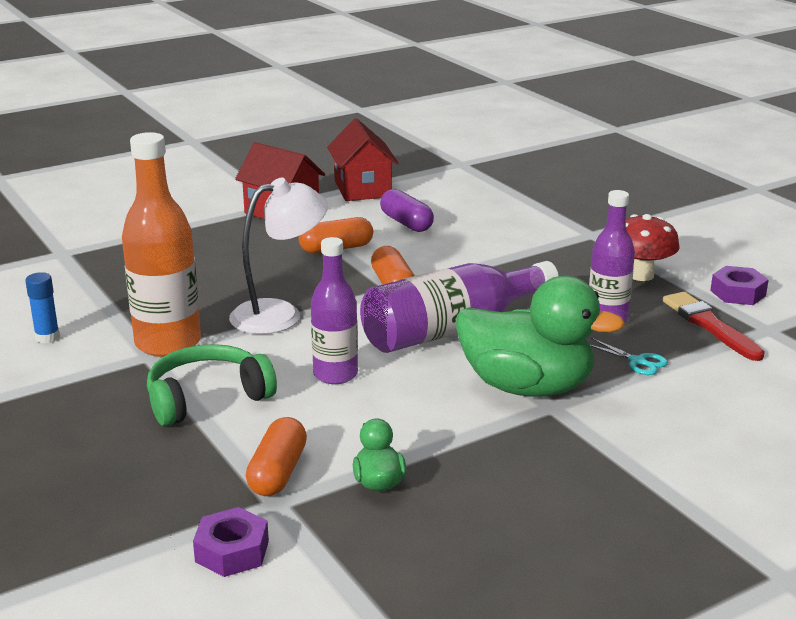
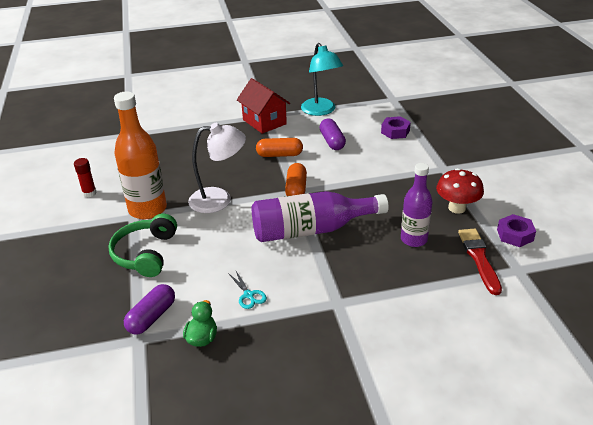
camera: 20 degrees right, 10 degrees up
(47, 337) = (89, 193): blue glue stick -> red glue stick
(207, 398) = (145, 253): green headphones -> green headphones turned 75 degrees counterclockwise
(232, 551) = (96, 368): purple nut -> purple nut (395, 131)
(277, 472) = (152, 317): orange capsule -> purple capsule
(335, 374) = (224, 251): purple bottle -> none
(362, 189) = (321, 111): red house -> turquoise lamp
(527, 387) = (331, 285): green duck -> none
(638, 361) = (413, 279): turquoise scissors -> turquoise scissors (249, 295)

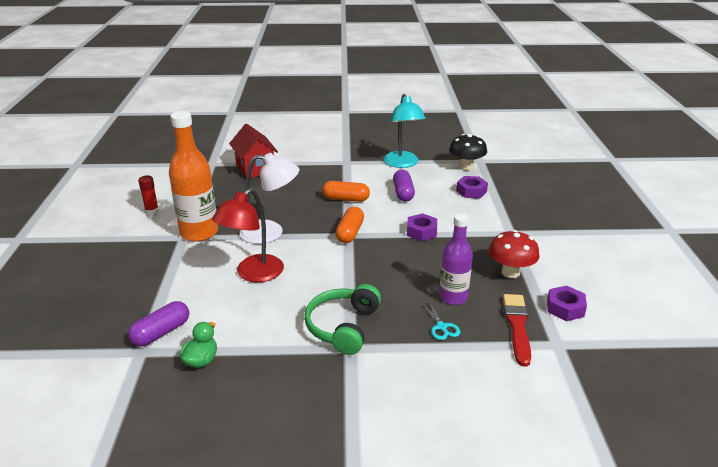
camera: 10 degrees right, 5 degrees down
(145, 253) = (180, 273): green headphones -> green headphones (343, 326)
(218, 244) = (253, 274): none -> red lamp
(249, 295) = (263, 326): turquoise scissors -> turquoise scissors (441, 327)
(264, 122) = (342, 167): red house -> red house (255, 168)
(311, 230) = (350, 273): purple bottle -> none
(363, 179) = (421, 232): none -> purple nut
(382, 107) = (466, 167): none -> black mushroom

